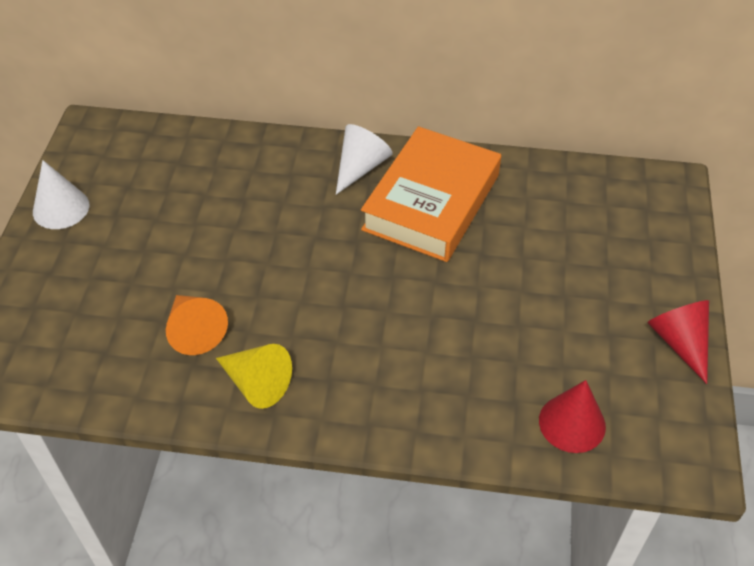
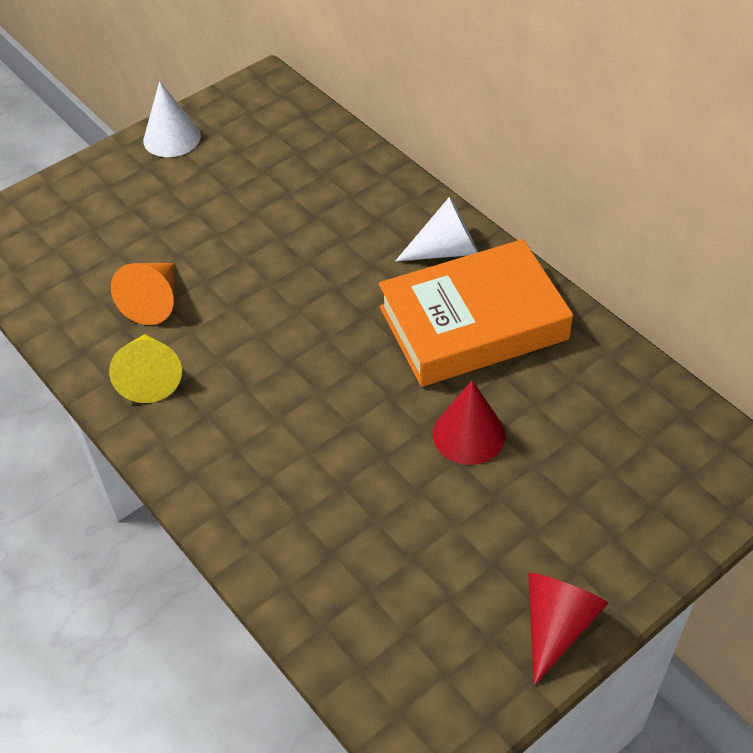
camera: 45 degrees right, 0 degrees up
(572, 423) = (358, 612): red cone -> red cone (469, 434)

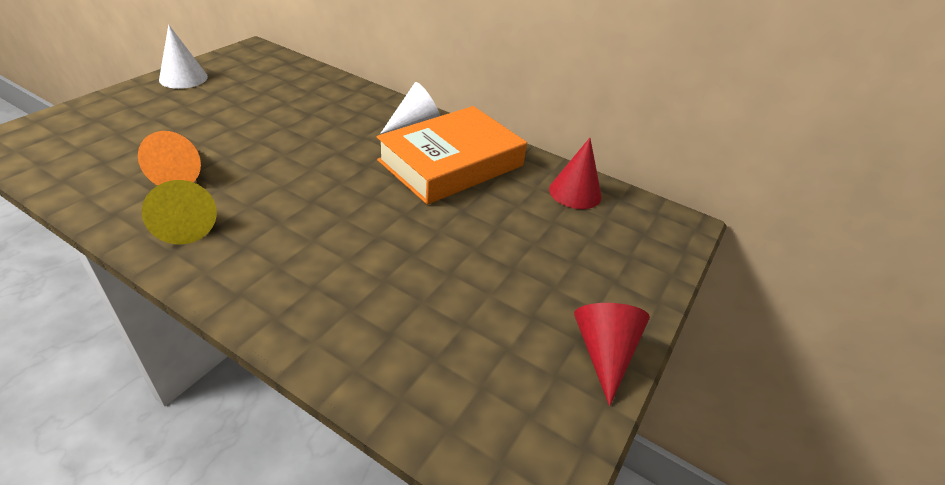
camera: 25 degrees left, 10 degrees down
(469, 434) = (475, 230): red cone -> red cone (575, 192)

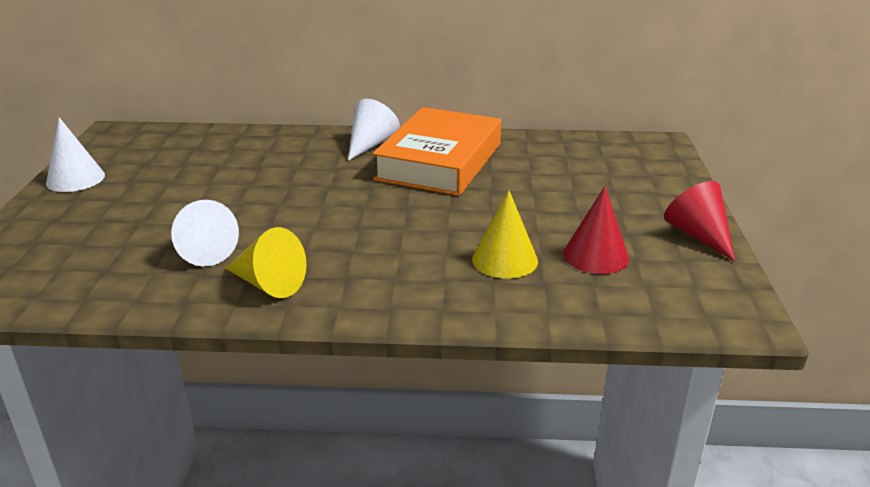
camera: 25 degrees left, 10 degrees down
(182, 173) = (204, 250): orange cone -> white cone
(386, 290) = (505, 260): none -> yellow cone
(575, 192) = (562, 149): red cone -> red cone (596, 256)

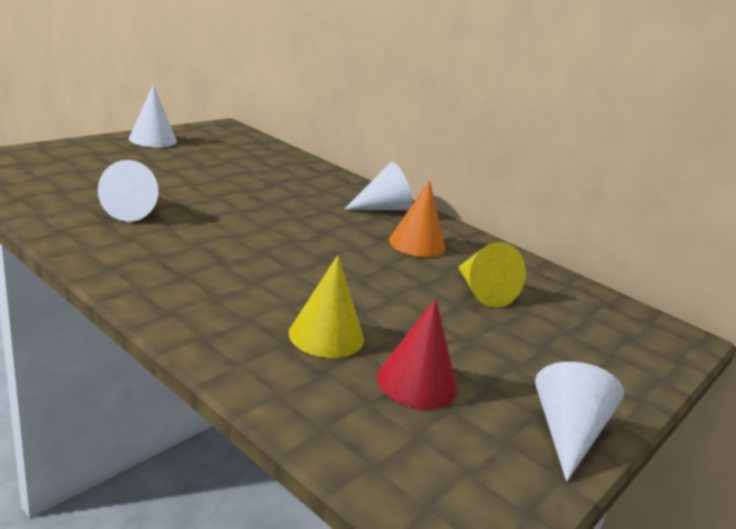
camera: 35 degrees right, 5 degrees down
(268, 284) = (128, 249): yellow cone -> yellow cone (482, 291)
(439, 161) = (417, 244): orange book -> orange cone
(698, 235) = (567, 433): red cone -> white cone

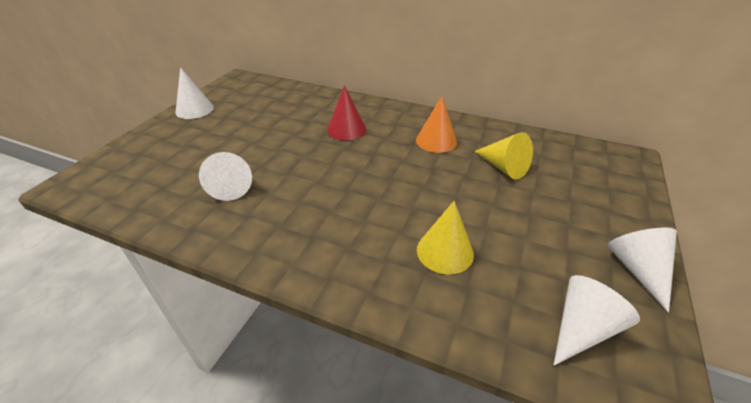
camera: 15 degrees left, 15 degrees up
(383, 208) = (393, 116): white cone -> white cone (582, 328)
(417, 382) = (528, 268): red cone -> red cone (346, 129)

